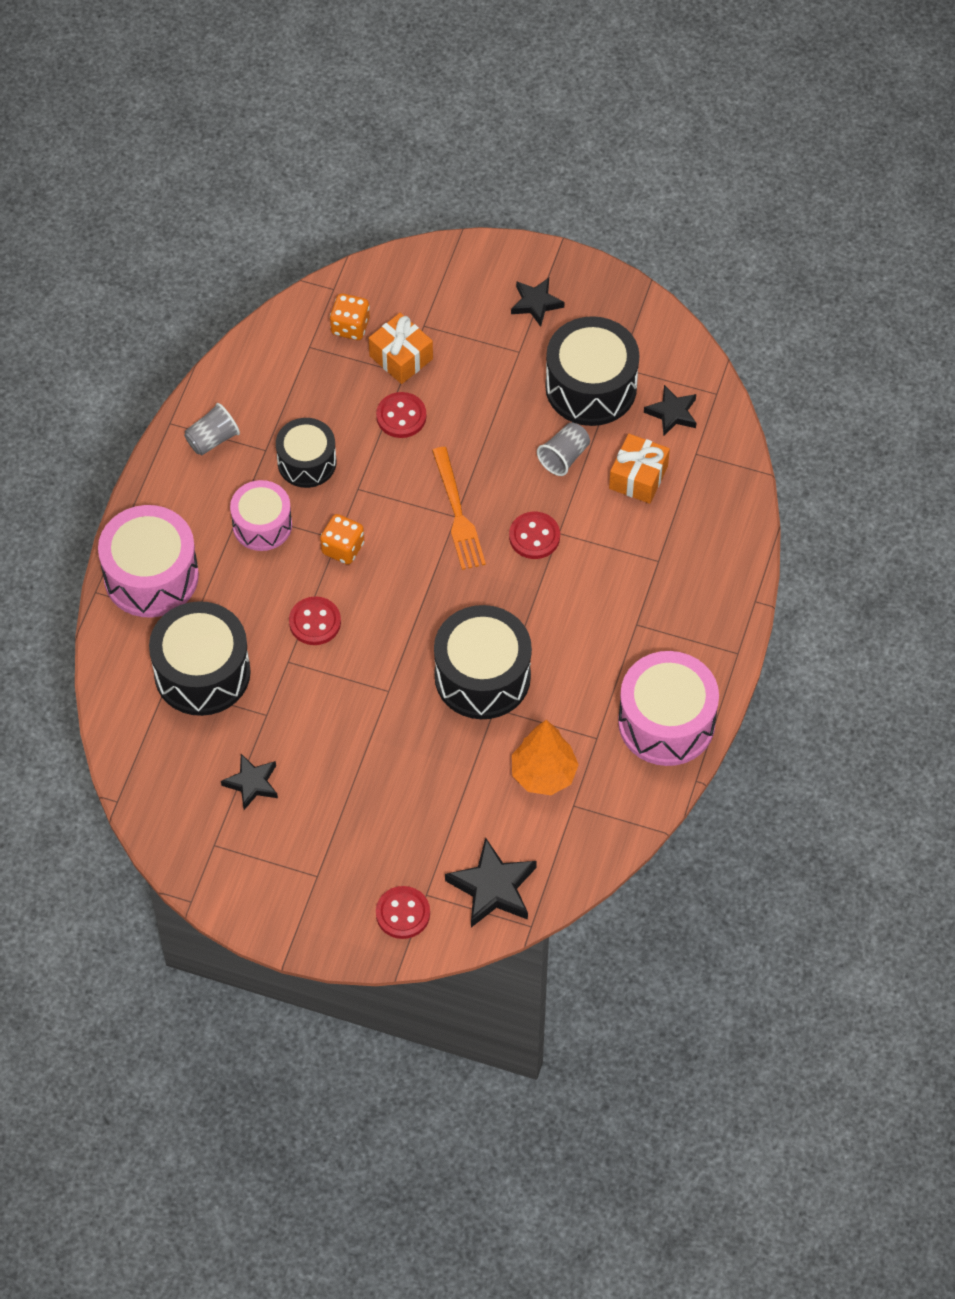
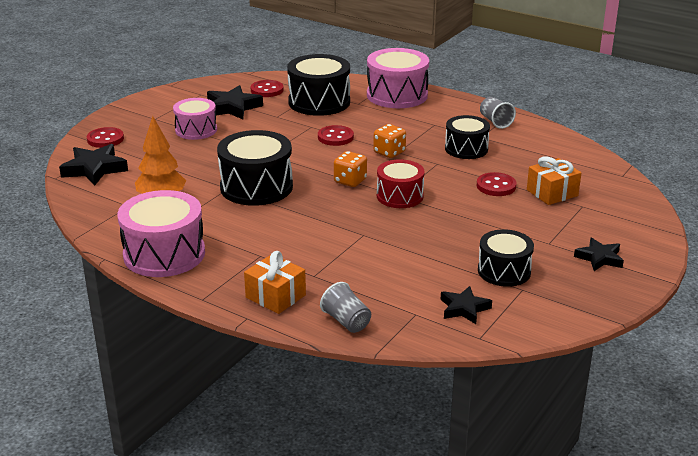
camera: 105 degrees right, 30 degrees down
(252, 783) = (232, 107): black star -> black star, size x1.56
(262, 525) = (420, 129): pink drum -> pink drum (196, 130)
(350, 326) = (585, 177): orange dice -> orange dice (350, 181)
(457, 513) = (400, 196): orange fork -> red drum
(534, 537) = (364, 223): red button -> red button (267, 90)
(564, 457) = (435, 247): grey cup -> grey cup (346, 321)
(591, 387) = (504, 271): black drum -> black drum, size x0.64
(638, 477) = (401, 279): orange gift -> orange gift (275, 296)

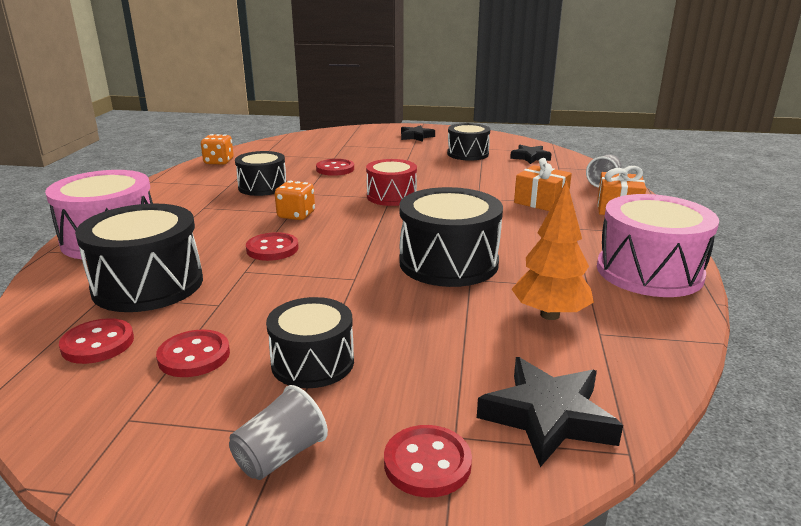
camera: 115 degrees left, 5 degrees down
(196, 130) = (312, 362): pink drum -> black drum
(232, 107) = (194, 356): black star -> red button
(350, 181) = (382, 220): orange dice -> orange dice (219, 162)
(495, 122) = (185, 184): grey cup -> grey cup (280, 456)
(552, 193) = (330, 153): orange gift -> orange gift (541, 201)

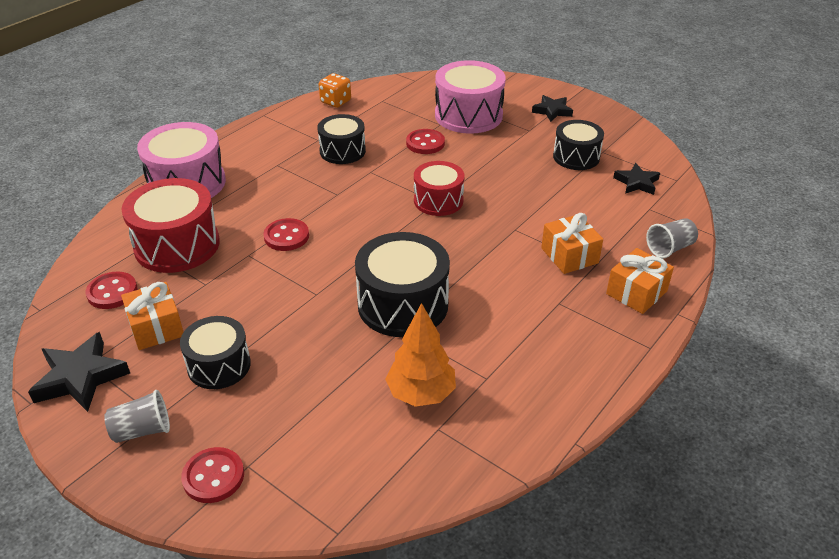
camera: 30 degrees right, 15 degrees up
(148, 285) = (177, 245): black drum -> red drum
(194, 356) = (156, 327): red button -> orange gift
(296, 215) = (337, 200): orange dice -> none
(548, 417) = (318, 481): black star -> black star (80, 377)
(649, 272) = (561, 384): pink drum -> pink drum (468, 115)

